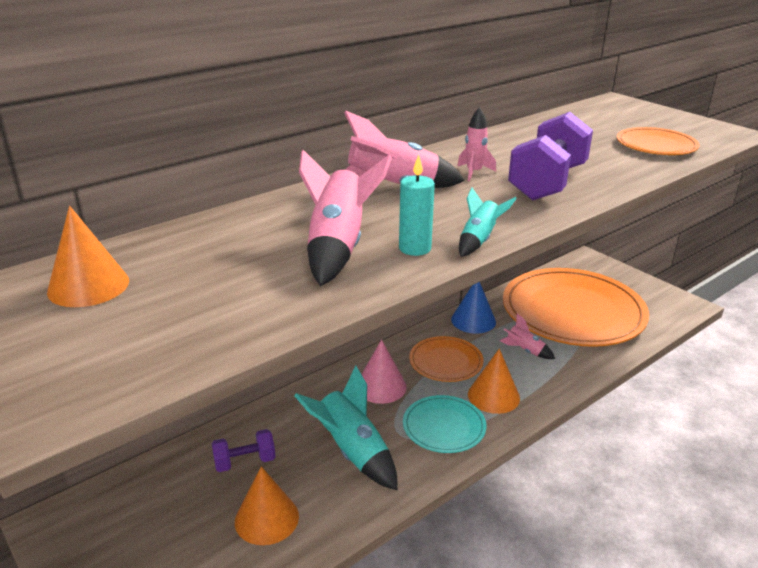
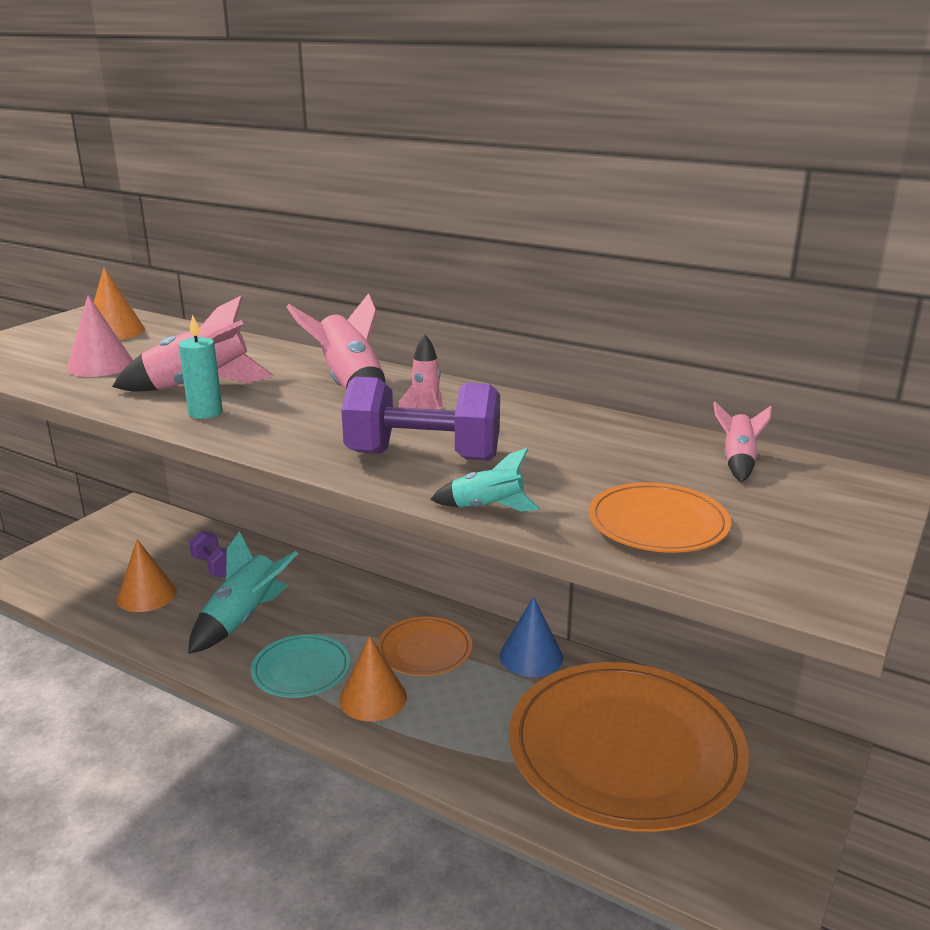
camera: 70 degrees right, 5 degrees down
(381, 386) = (354, 614): pink cone -> pink cone (100, 365)
(479, 240) = (233, 436): turquoise rocket -> turquoise rocket (487, 507)
(525, 350) = (487, 712): pink rocket -> pink rocket (738, 462)

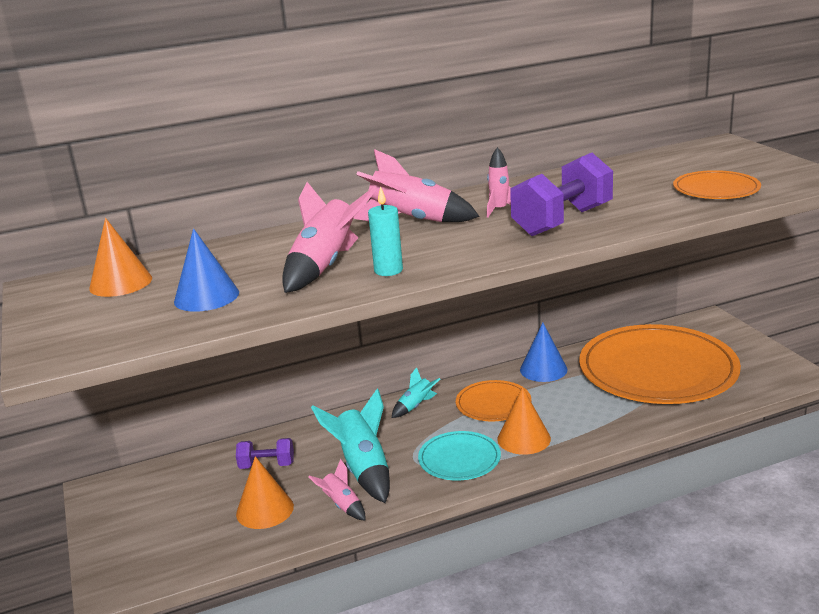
camera: 50 degrees left, 0 degrees up
(100, 365) = (206, 297): pink cone -> blue cone
(487, 507) = (654, 219): turquoise rocket -> turquoise rocket (415, 406)
(738, 462) = (666, 159): pink rocket -> pink rocket (342, 505)

